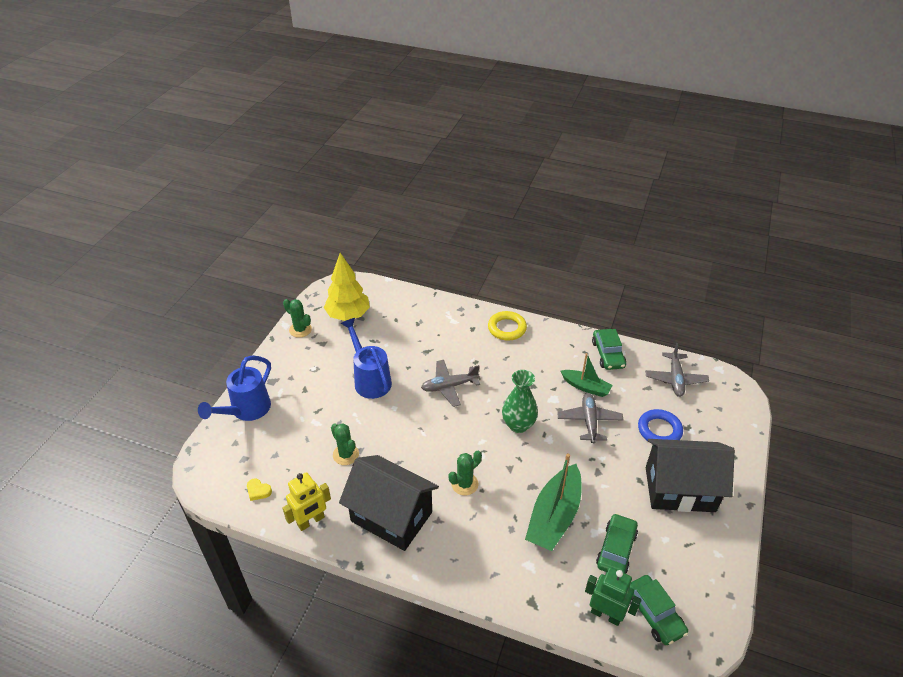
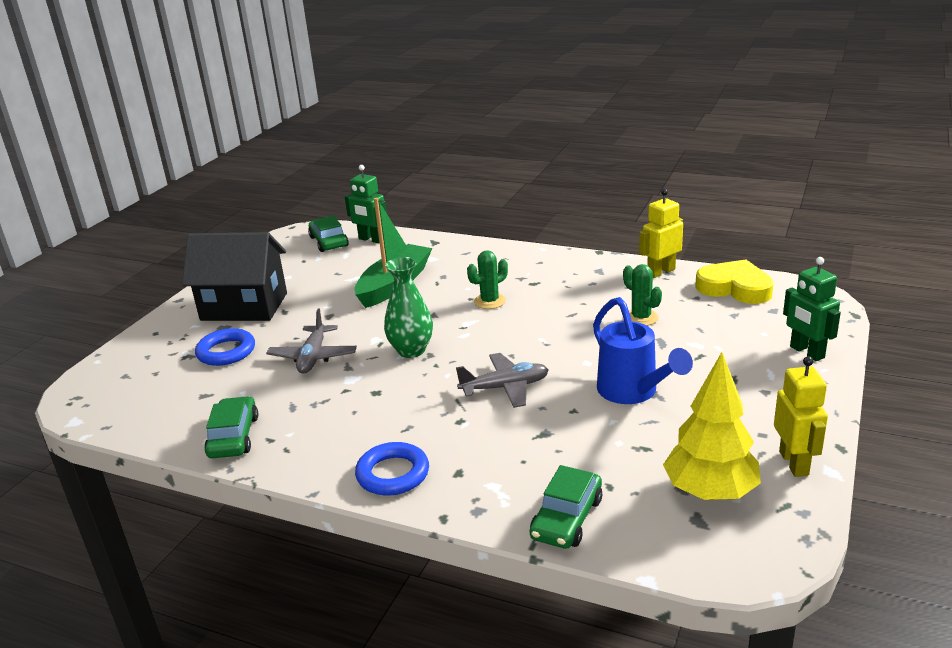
camera: 175 degrees left, 15 degrees down
(246, 410) = (806, 352): blue watering can -> green robot
(258, 491) = (735, 288): yellow heart -> yellow heart, size x2.39
(300, 329) = (794, 463): green cactus -> yellow robot
(391, 516) = (572, 278): black house -> none
(507, 328) = (393, 474): yellow ring -> blue ring
(586, 387) = (296, 393): green boat -> none
(616, 549) = (341, 269): green car -> green car (566, 518)
(675, 379) = (154, 406): grey plane -> none

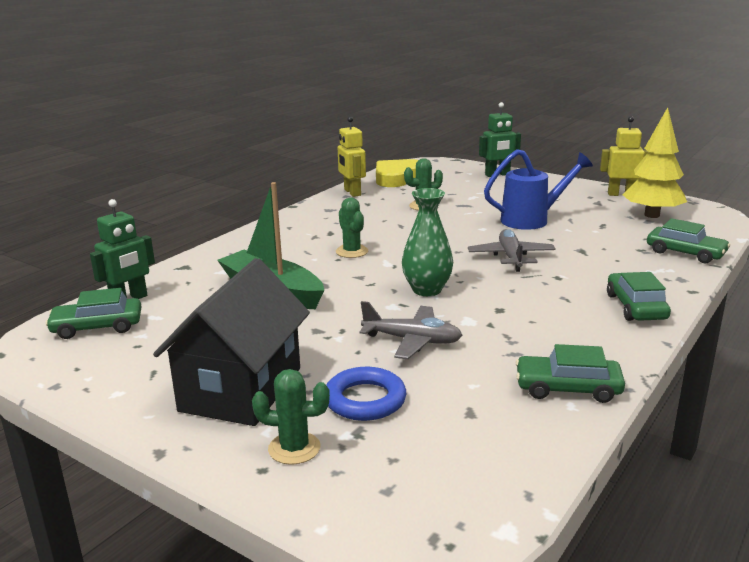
camera: 80 degrees left, 5 degrees down
(174, 338) = (294, 448): none -> green cactus
(393, 474) = (636, 307): blue ring -> green car

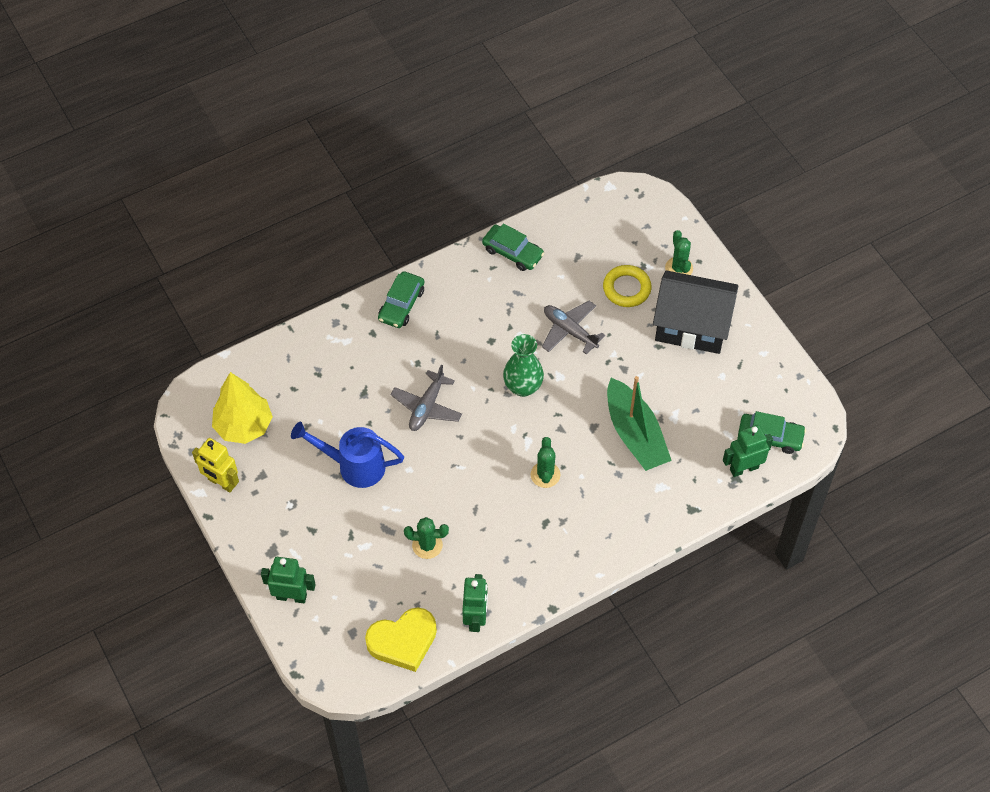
camera: 155 degrees left, 35 degrees up
(241, 389) = (691, 326): black house -> black house turned 60 degrees clockwise
(294, 448) = (679, 268): green cactus -> green cactus turned 45 degrees clockwise
(352, 192) = (475, 618): yellow robot -> green robot
(365, 400) = (626, 288): blue ring -> yellow ring
(685, 253) = (291, 353): green car -> none

